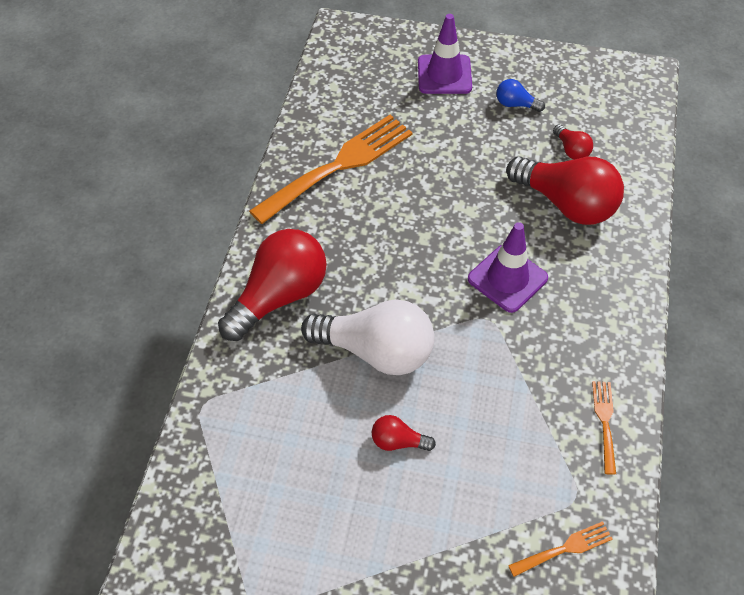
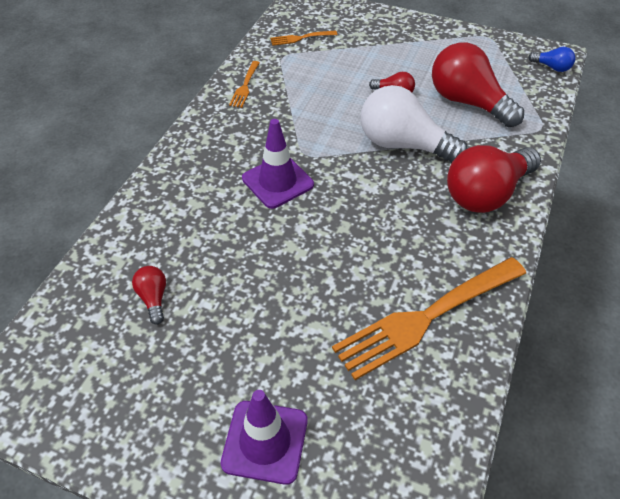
camera: 170 degrees left, 5 degrees down
(515, 104) = (188, 373): blue light bulb -> blue light bulb (552, 67)
(566, 204) = (191, 239): red light bulb -> red light bulb (468, 102)

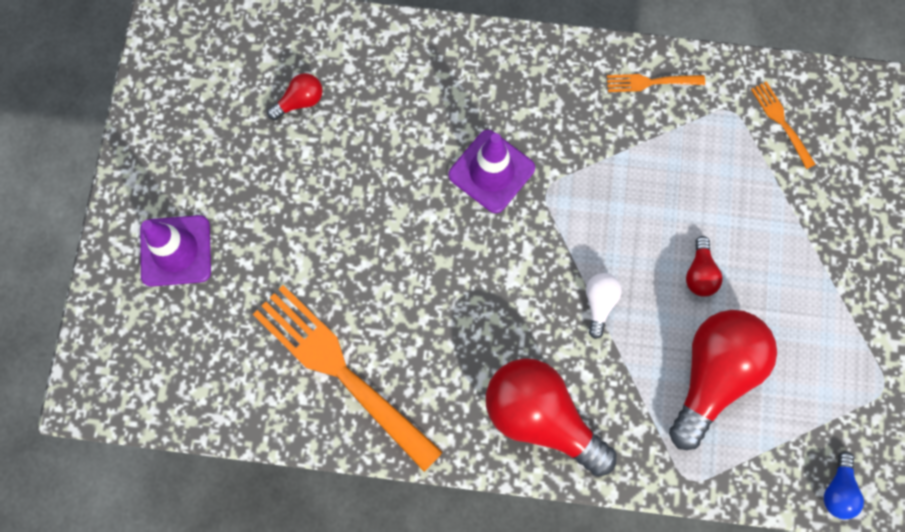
camera: 75 degrees right, 25 degrees up
(403, 145) = (599, 303): white light bulb -> white light bulb, size x0.45

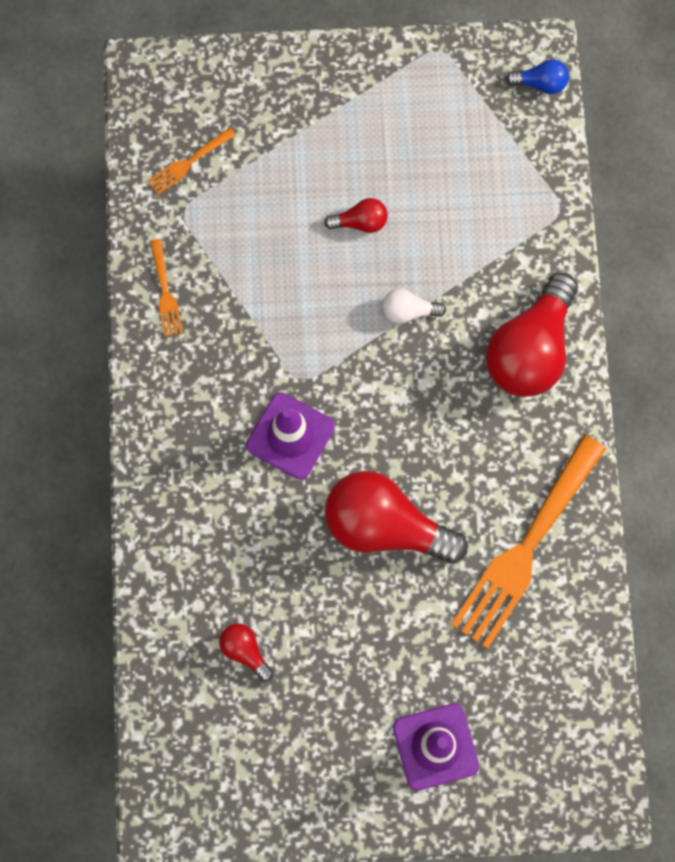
camera: 100 degrees left, 0 degrees up
(713, 375) = (457, 200): red light bulb -> red light bulb (385, 526)

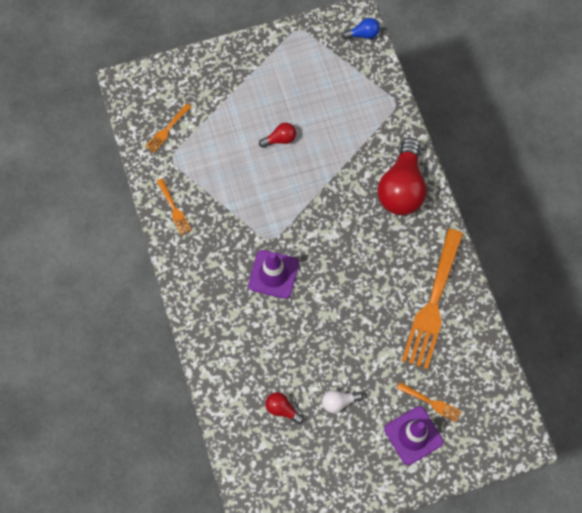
camera: 15 degrees left, 5 degrees down
(385, 526) = (345, 312): red light bulb -> none
(408, 311) = (323, 183): white light bulb -> white light bulb (339, 402)
(477, 702) = (431, 402): none -> orange fork

